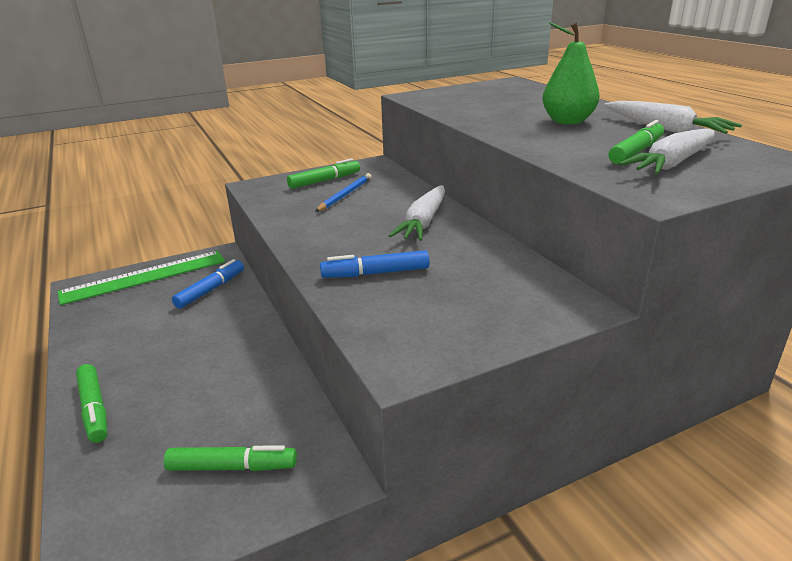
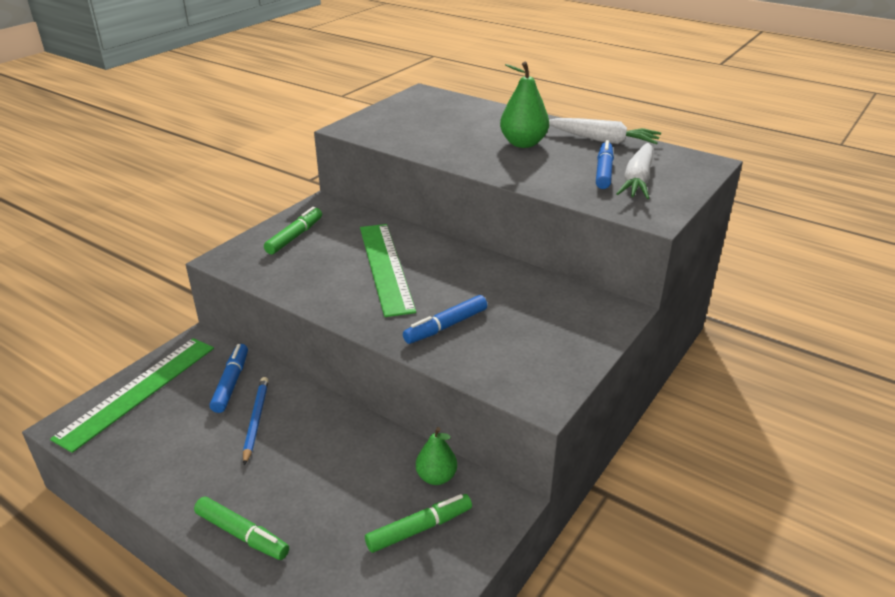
camera: 30 degrees left, 5 degrees up
(294, 424) = (436, 477): none -> green pear
(345, 195) = (334, 249): blue pencil -> blue pencil (256, 420)
(374, 216) = (385, 267): none -> green ruler
(423, 222) = (436, 263): white carrot -> none
(636, 152) = (604, 171): green marker -> blue marker

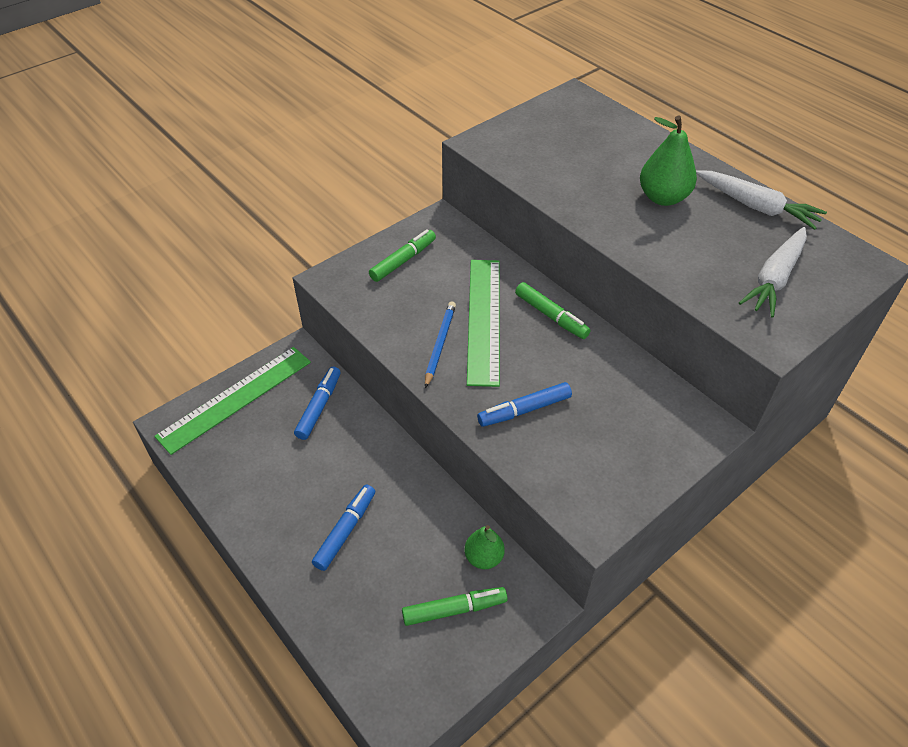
camera: 15 degrees right, 15 degrees up
(242, 534) = (298, 576): green marker -> green marker (551, 316)
(256, 420) = (333, 455): blue pencil -> blue pencil (440, 344)
(604, 171) = (740, 258): blue marker -> blue marker (345, 530)

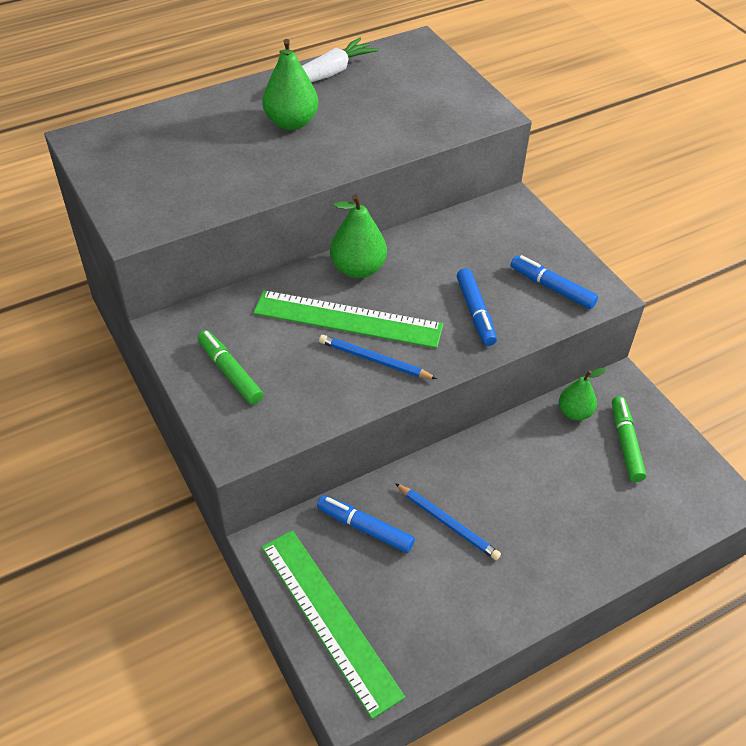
camera: 80 degrees left, 0 degrees up
(331, 463) = (447, 523): none -> blue pencil
(345, 530) = (535, 519): blue marker -> blue marker (552, 287)
(551, 316) = (358, 269): green marker -> green pear
(774, 278) = (422, 92): white carrot -> none

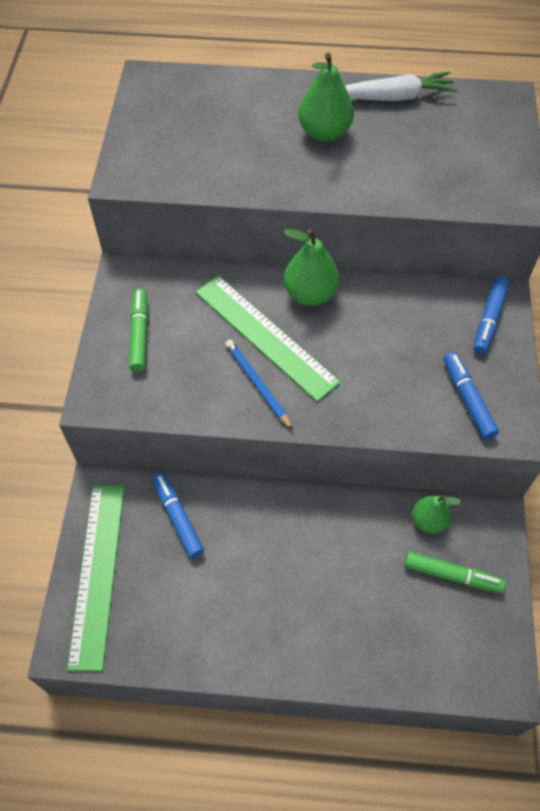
camera: 35 degrees right, 10 degrees up
(447, 523) = (243, 553): blue pencil -> none
(475, 312) = (378, 386): blue marker -> blue marker (489, 319)
(625, 443) = (452, 575): green marker -> green marker turned 75 degrees clockwise

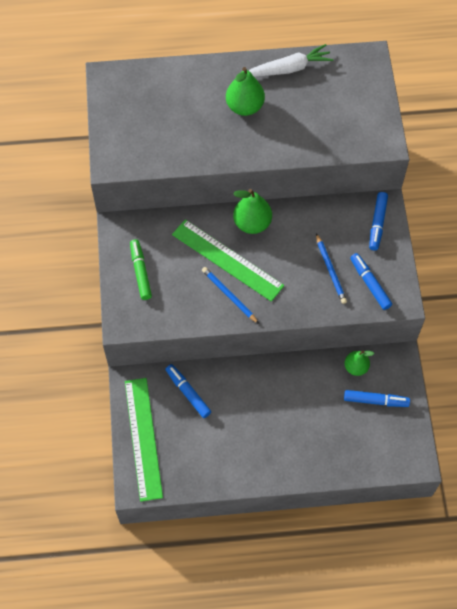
camera: 10 degrees left, 5 degrees up
(411, 371) = (330, 270): none -> blue pencil
(452, 575) = (375, 401): green marker -> blue marker

